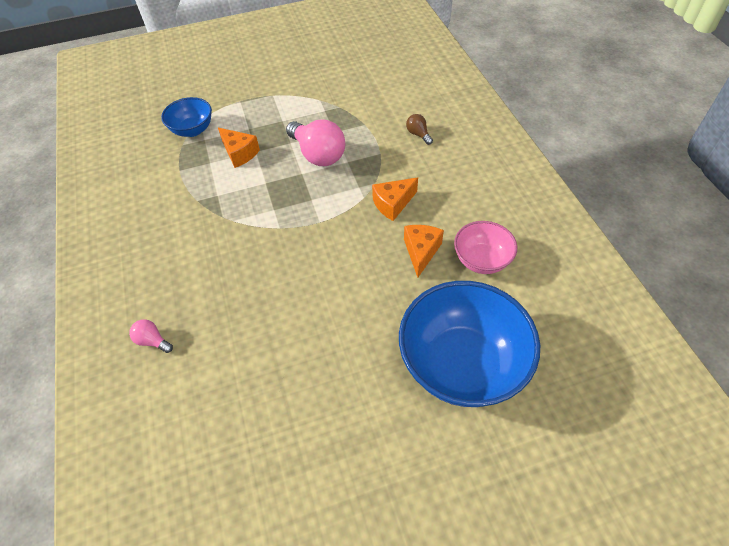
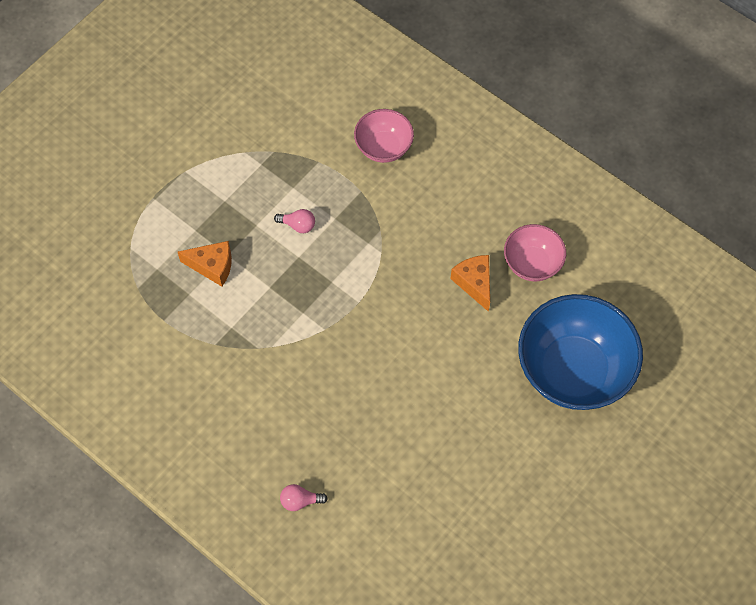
camera: 35 degrees left, 10 degrees up
(192, 130) = (132, 263): blue bowl -> none
(318, 155) = (298, 225): pink light bulb -> pink light bulb, size x0.46
(393, 204) = (414, 245): orange cheese -> none
(418, 134) = (383, 147): brown light bulb -> pink bowl

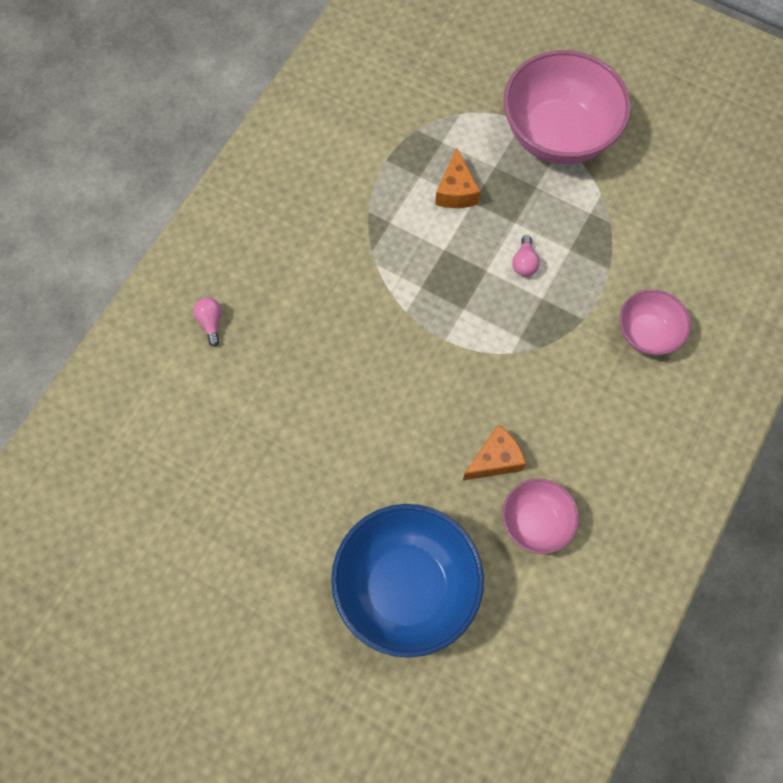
camera: 80 degrees right, 5 degrees up
(175, 172) = (558, 134): none -> pink bowl

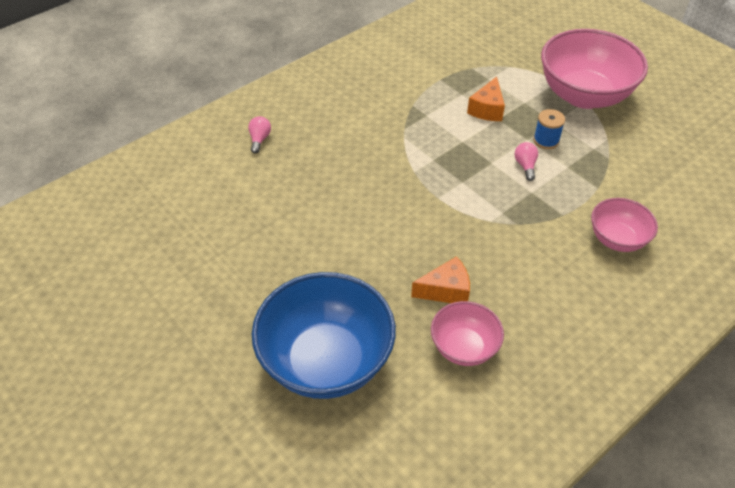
camera: 20 degrees right, 20 degrees down
(524, 263) = (525, 166): pink light bulb -> pink light bulb turned 150 degrees clockwise
(535, 218) = (546, 140): none -> blue spool

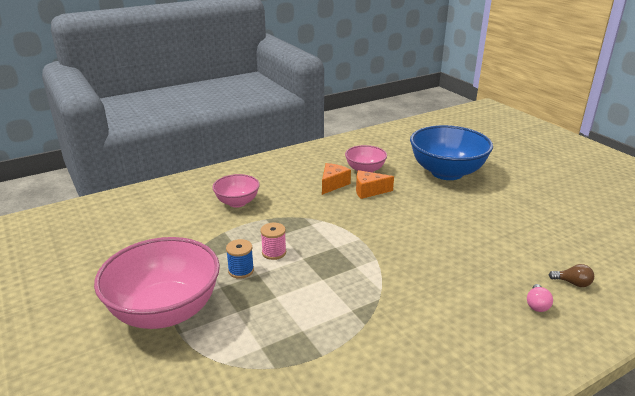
camera: 170 degrees left, 20 degrees down
(214, 167) = (572, 283): none -> brown light bulb
(487, 109) = (282, 308): orange cheese -> orange cheese (333, 184)
(525, 166) = (274, 252): pink light bulb -> pink spool

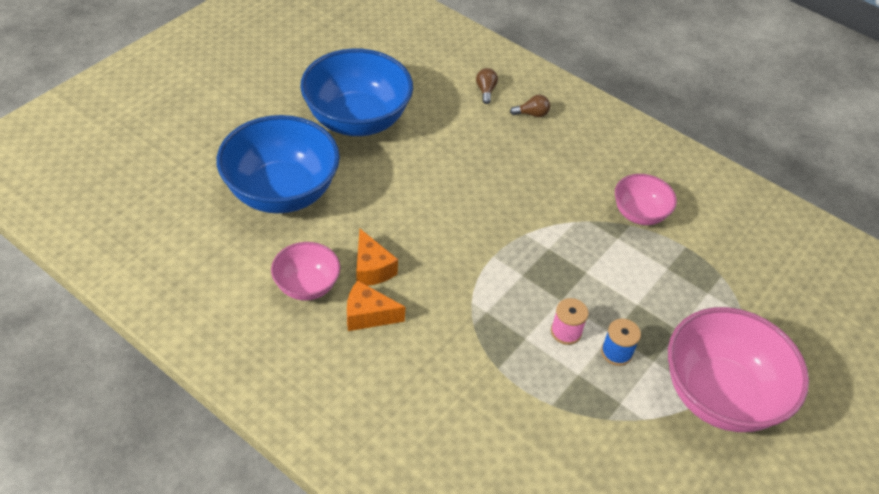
camera: 115 degrees left, 20 degrees up
(237, 202) = (473, 421): pink bowl -> pink bowl (639, 214)
(522, 209) = (357, 120): none -> blue bowl
(537, 305) = (532, 114): pink light bulb -> brown light bulb

